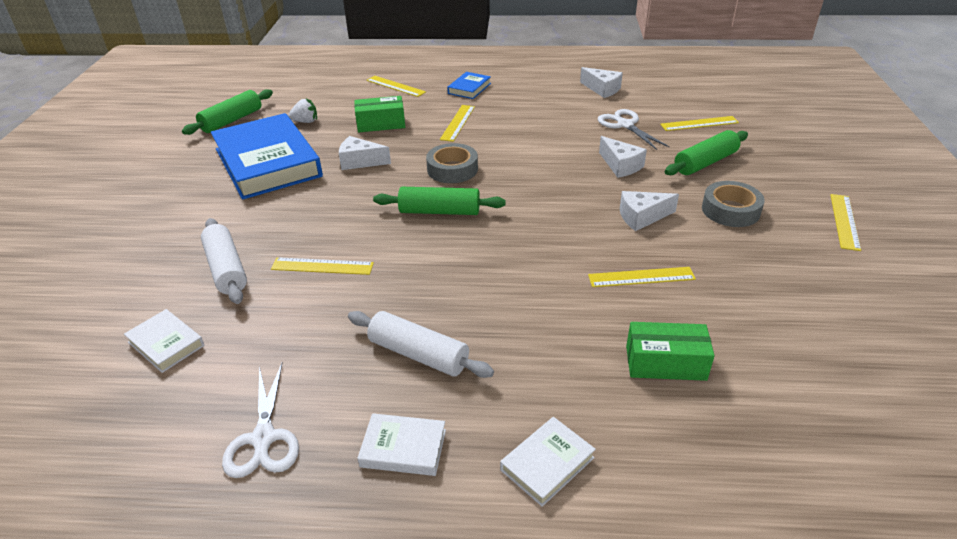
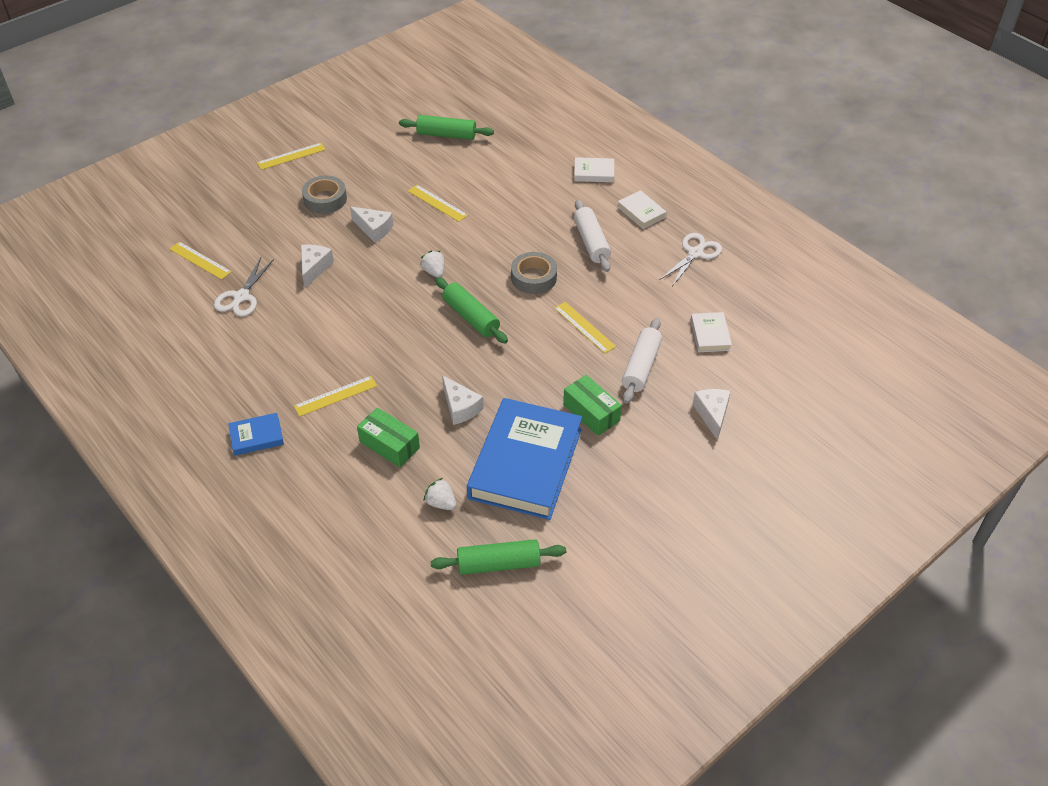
camera: 135 degrees left, 10 degrees up
(395, 86) = (304, 498): yellow ruler -> none
(452, 169) = (413, 347): grey tape -> grey tape (533, 277)
(528, 221) = (434, 272): none -> white strawberry
(602, 89) = (176, 345): white cheese -> white cheese (712, 414)
(665, 363) = (495, 168): green box -> green box (591, 413)
(705, 162) = (267, 232): green rolling pin -> green rolling pin (446, 135)

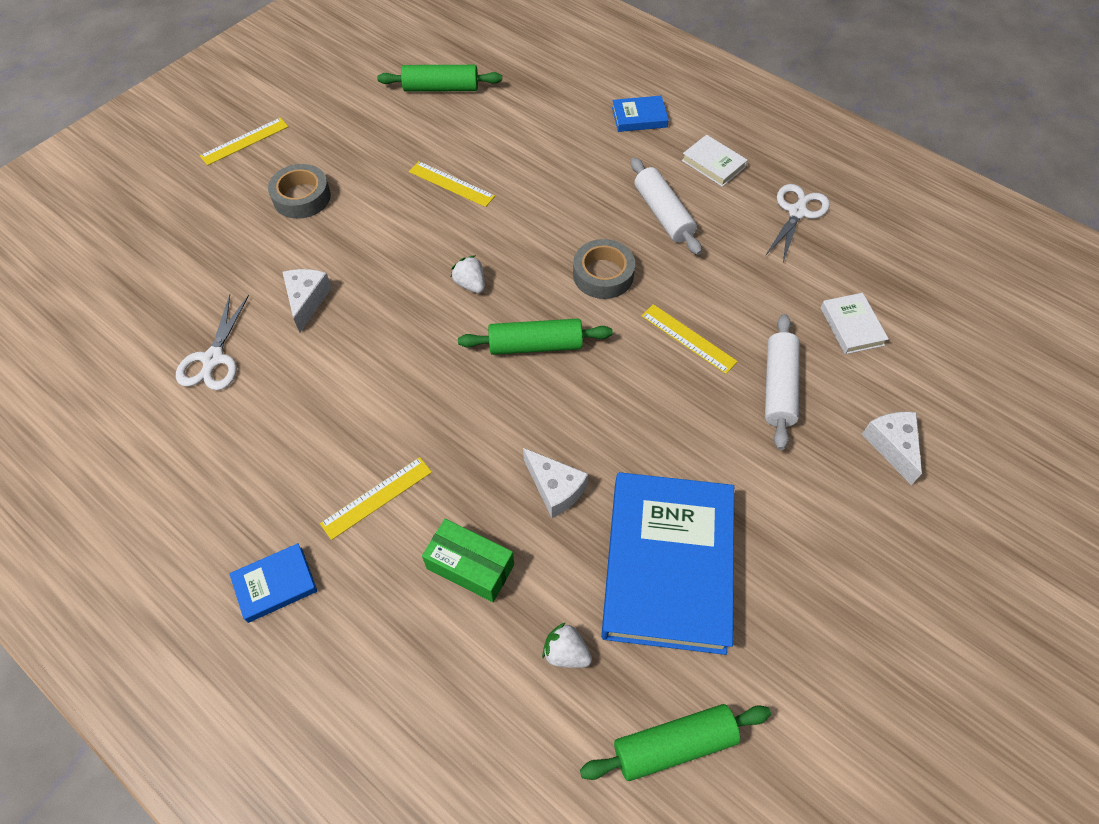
camera: 10 degrees left, 10 degrees up
(200, 260) = (145, 310): yellow ruler -> none
(374, 229) = (376, 232): white cheese -> none
(471, 317) = (535, 345): green rolling pin -> green rolling pin turned 45 degrees counterclockwise
(591, 413) = (734, 469): green box -> none
(594, 173) = (639, 117): white book -> blue book

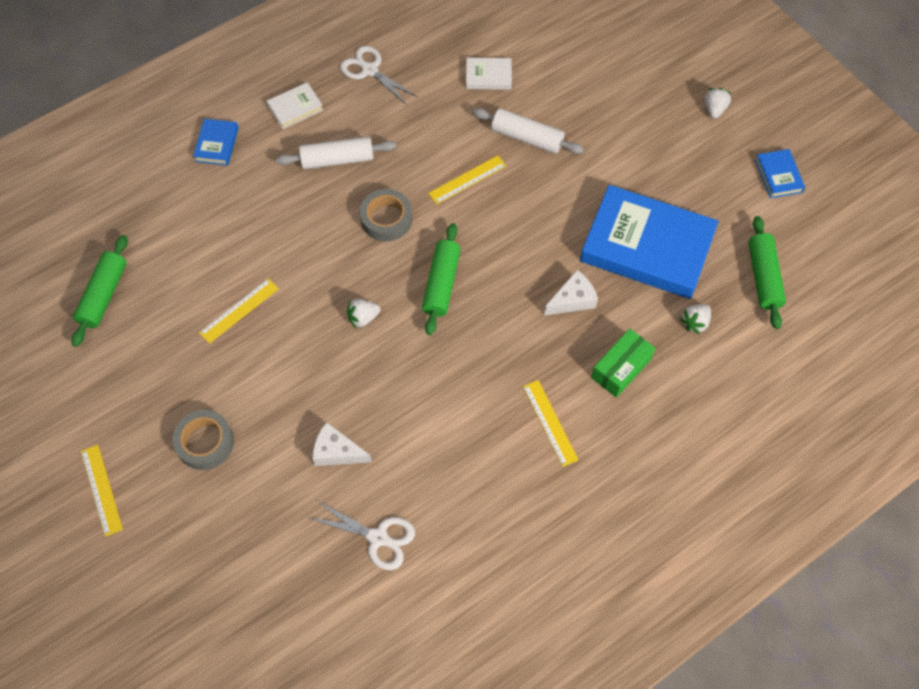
camera: 75 degrees left, 5 degrees up
(275, 584) = (606, 504): blue book -> blue book (778, 176)
(892, 446) = (591, 90): white cheese -> none
(948, 619) = (714, 109): none -> white strawberry

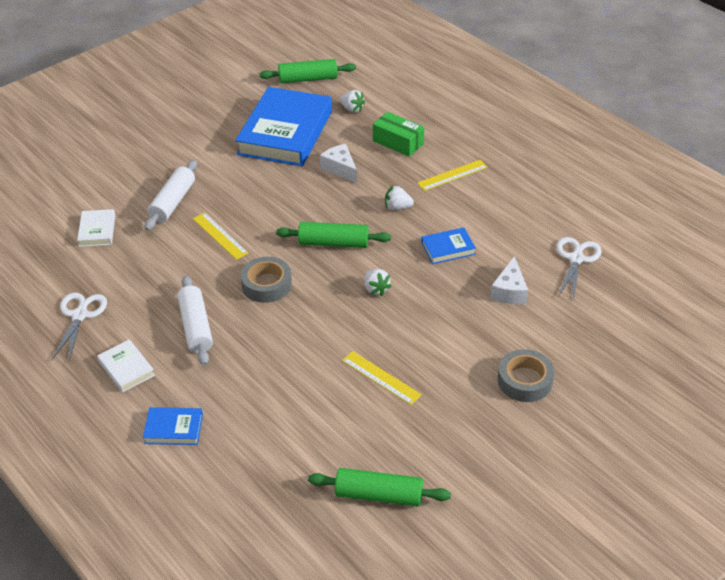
camera: 95 degrees left, 20 degrees down
(101, 490) = (594, 451): yellow ruler -> none
(369, 70) = (80, 315): white scissors -> white scissors turned 150 degrees clockwise
(714, 109) = (147, 102): white strawberry -> white strawberry (397, 207)
(778, 176) = (215, 72): blue book -> blue book (448, 248)

